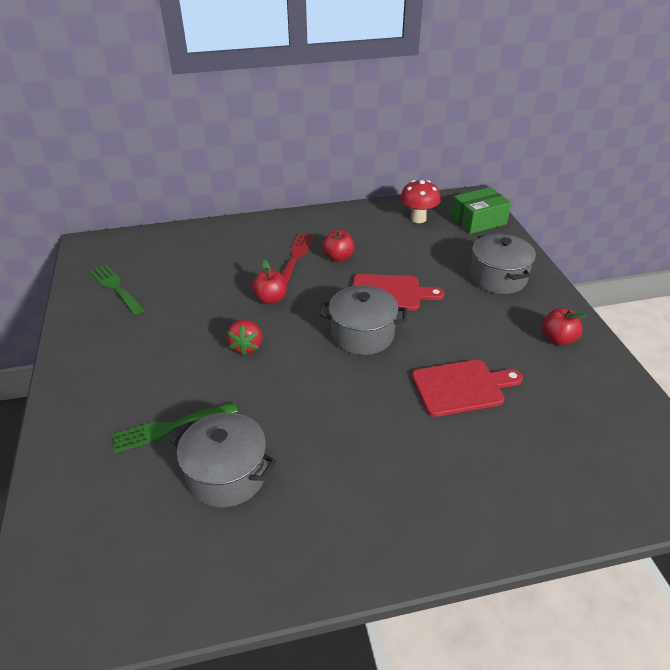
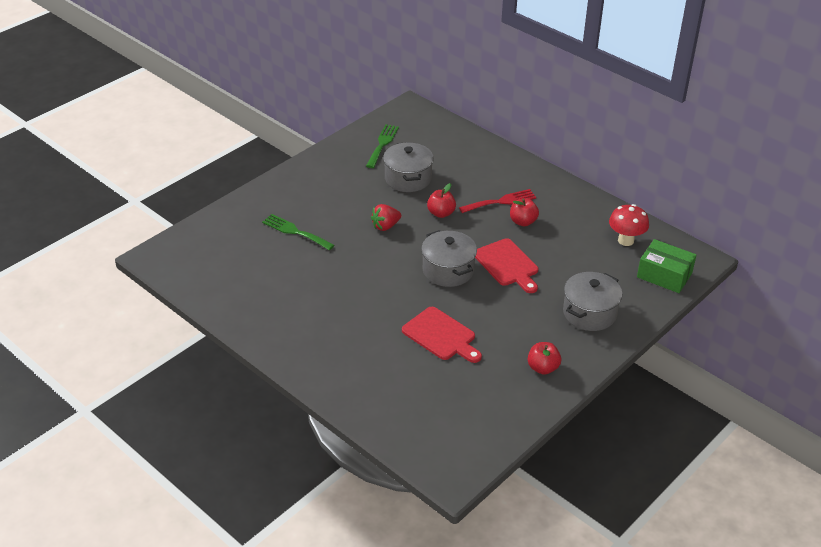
camera: 55 degrees right, 0 degrees up
(227, 474) = (283, 269): grey pot -> grey pot (408, 179)

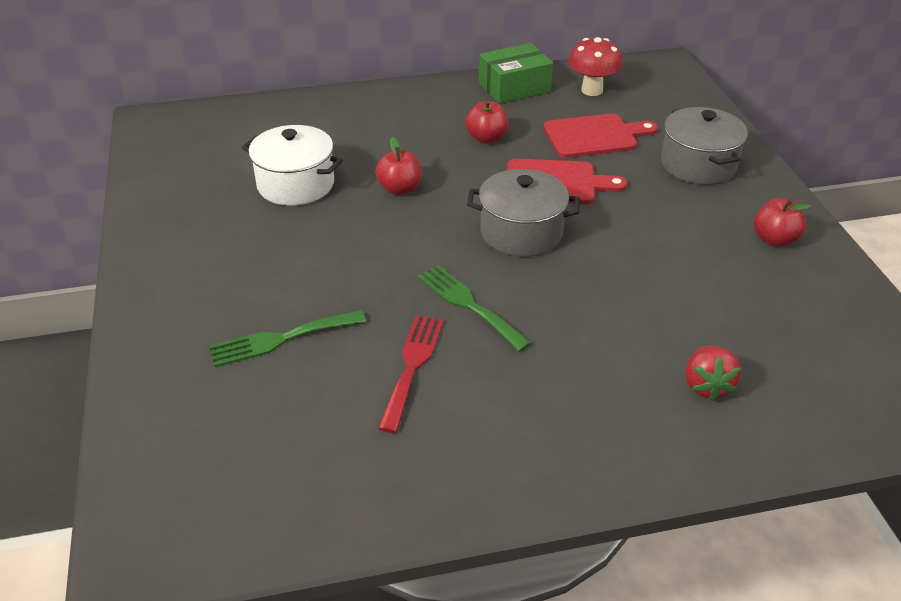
camera: 55 degrees left, 0 degrees up
(382, 144) = (195, 174): green fork -> green fork (468, 304)
(385, 226) = (372, 246): red strawberry -> red strawberry (707, 386)
(408, 179) = (295, 184): grey pot -> white pot
(441, 336) = (650, 295): red cutting board -> red cutting board (594, 136)
(501, 201) = (430, 137): red fork -> red fork (412, 366)
(664, 275) = (672, 93): green box -> green box (514, 87)

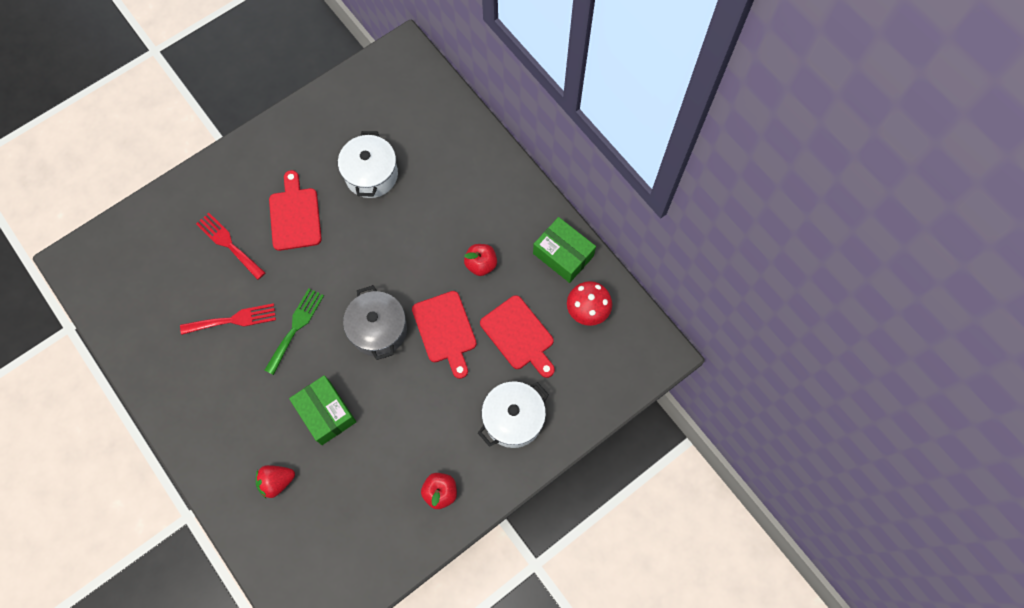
camera: 65 degrees right, 30 degrees up
(281, 339) = (228, 244): green fork -> red fork
(294, 262) = (295, 215): none -> red cutting board
(399, 189) = (394, 237): red apple -> none
(618, 309) = (326, 413): none -> green box
(698, 165) = (513, 419): grey pot -> white pot

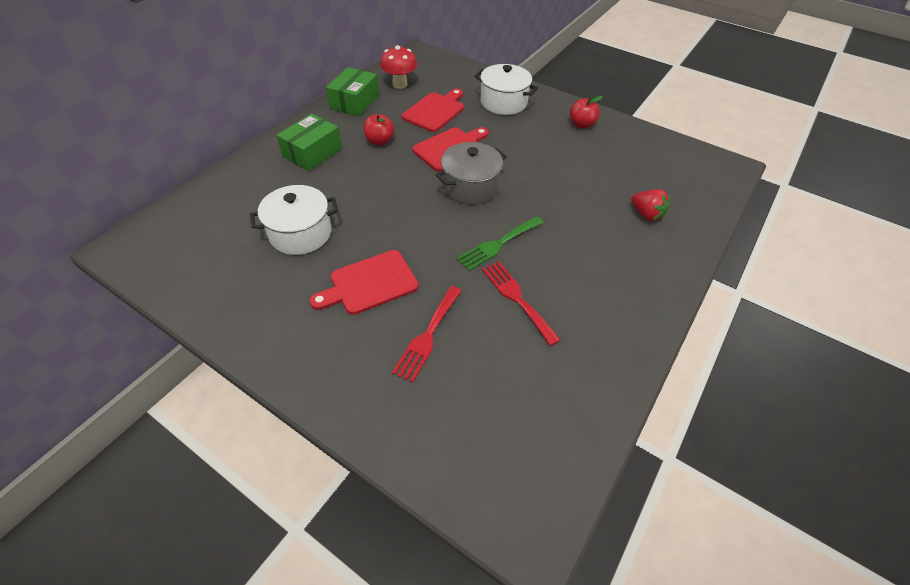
camera: 110 degrees left, 20 degrees down
(295, 327) = (498, 244): green fork -> green fork turned 45 degrees counterclockwise
(326, 413) = (566, 200): green box -> green box (312, 152)

